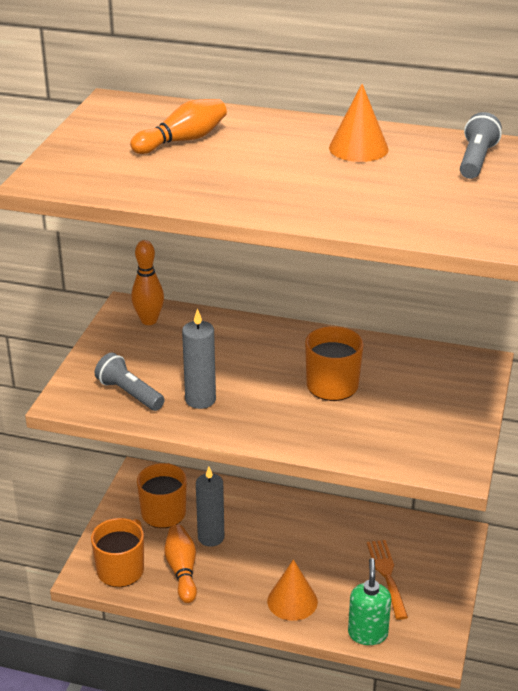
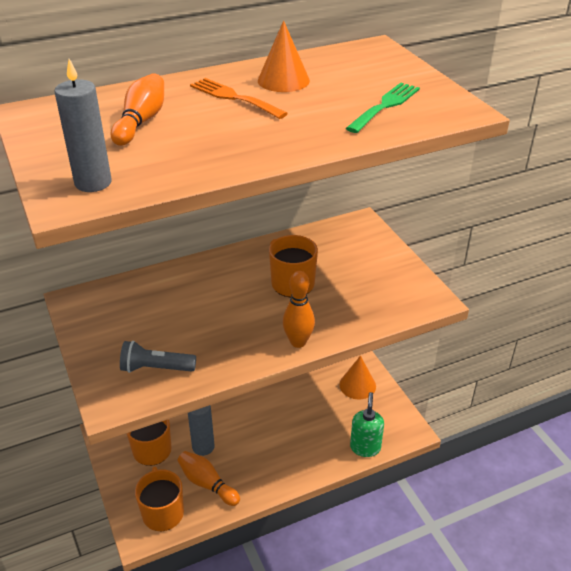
camera: 40 degrees left, 5 degrees up
(149, 320) = (103, 302): orange bowling pin -> orange bowling pin (298, 342)
(200, 400) = (215, 343): grey candle -> grey candle (93, 183)
(292, 601) = (300, 456): orange cone -> orange cone (357, 385)
(367, 633) = (365, 447): green soap dispenser -> green soap dispenser turned 45 degrees clockwise
(387, 575) = (337, 401): orange fork -> orange fork (234, 97)
(414, 205) = (385, 106): none -> green fork
(476, 160) = (371, 61): grey flashlight -> none

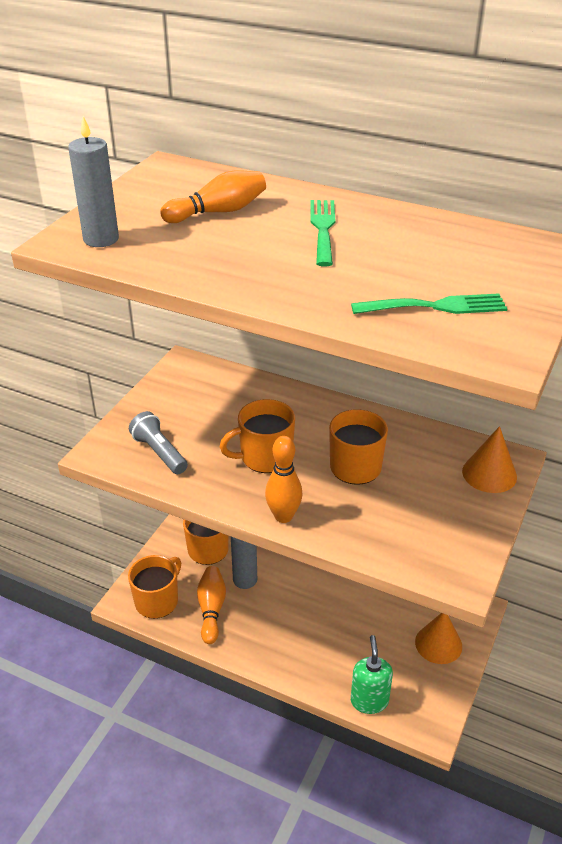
camera: 50 degrees right, 0 degrees up
(231, 318) = (265, 457): none -> orange mug
(234, 97) = (323, 229): orange fork -> green fork
(283, 80) = (395, 235): orange cone -> orange cone (489, 474)
(365, 447) = (369, 701): green soap dispenser -> green soap dispenser turned 60 degrees counterclockwise

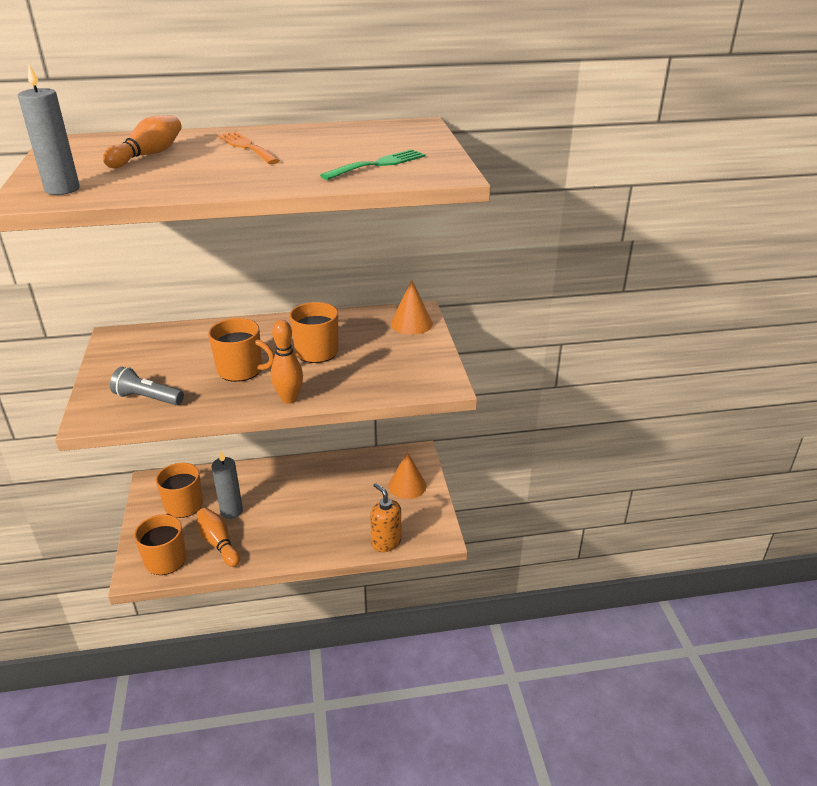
camera: 35 degrees left, 5 degrees down
(265, 457) = (241, 370): orange mug -> orange mug turned 105 degrees counterclockwise
(323, 229) = (246, 147): green fork -> orange fork
(369, 701) = (386, 542): green soap dispenser -> orange soap dispenser

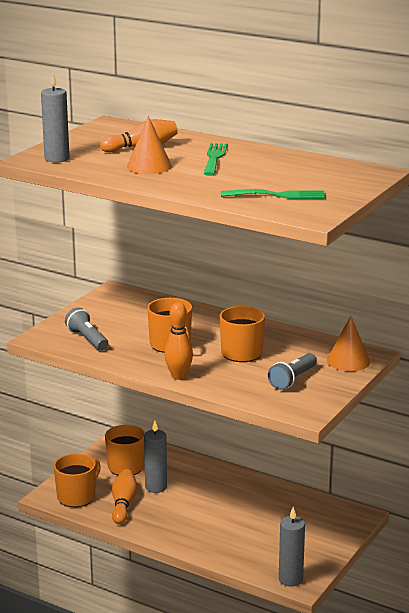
camera: 40 degrees right, 10 degrees down
(246, 147) = (214, 158): orange fork -> green fork
(386, 542) = (250, 565): orange soap dispenser -> none
(392, 359) = (292, 379): none -> grey flashlight
(407, 486) = (319, 535): orange cone -> orange cone (149, 166)
(428, 537) = (290, 579): none -> grey candle

